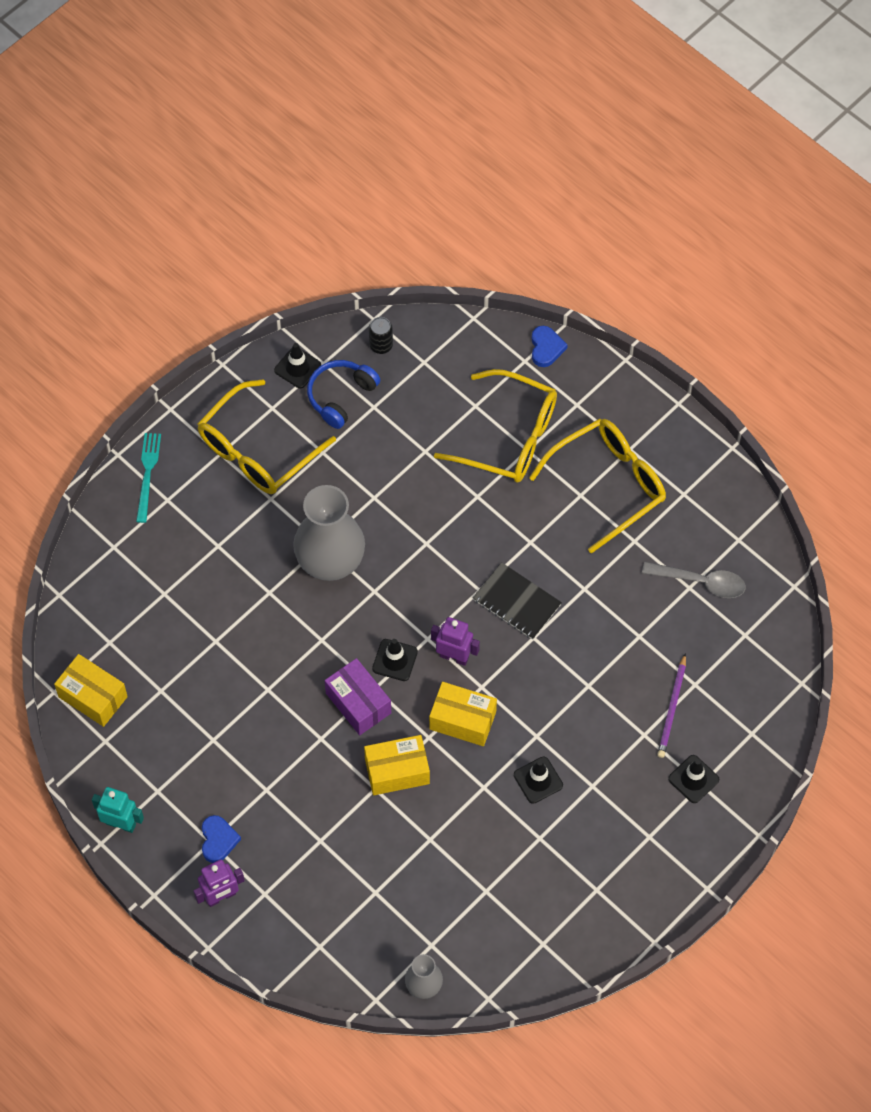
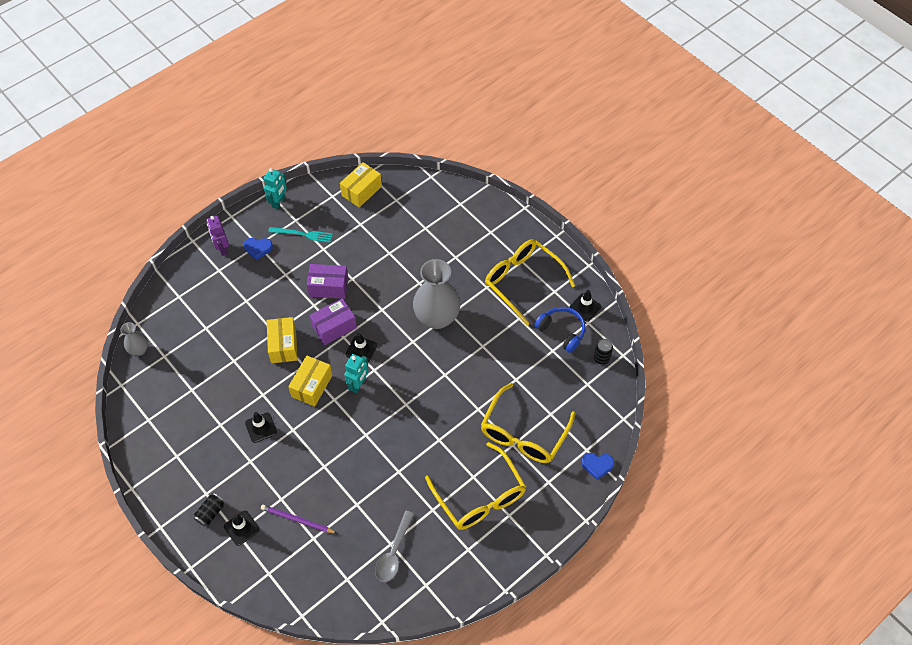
camera: 95 degrees right, 5 degrees down
(147, 474) = (509, 222): turquoise fork -> turquoise fork (303, 234)
(286, 721) = (328, 287): none -> purple box
(454, 656) = (358, 384): purple robot -> turquoise robot
(516, 602) = (393, 426): black notebook -> none
(677, 824) = (211, 513): none -> black can

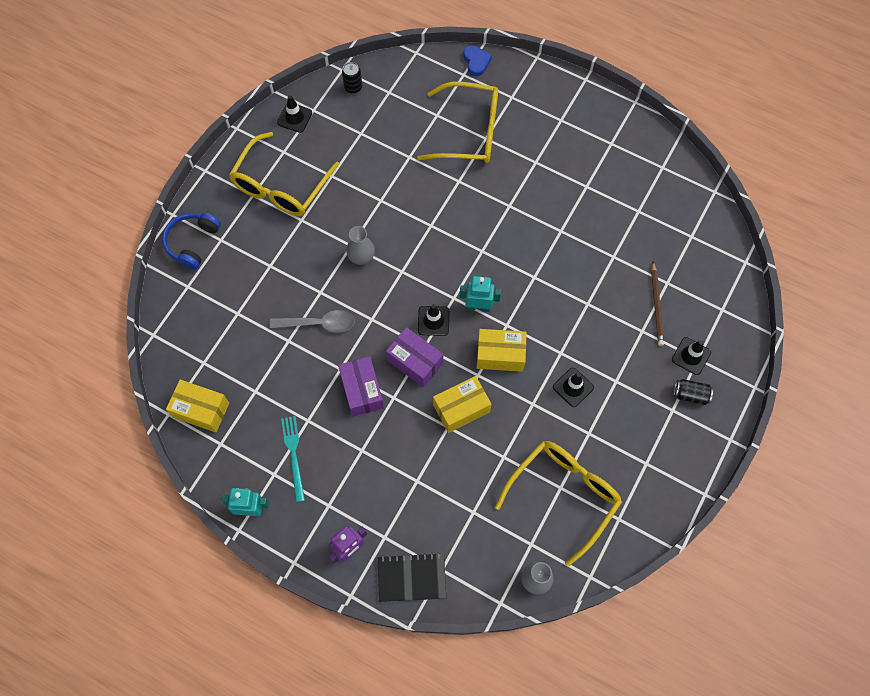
camera: 110 degrees left, 10 degrees up
(183, 277) = (411, 578): none -> black notebook
(258, 248) = (334, 502): blue heart -> none
(297, 520) = (656, 305): purple pencil -> brown pencil
(394, 553) = (646, 205): grey spoon -> grey spoon (319, 324)
(437, 318) = (361, 257): grey vase -> grey vase, size x0.50
(480, 497) = (554, 149): yellow glasses -> yellow glasses (564, 495)
(561, 331) = (333, 131): blue headphones -> blue headphones (192, 242)

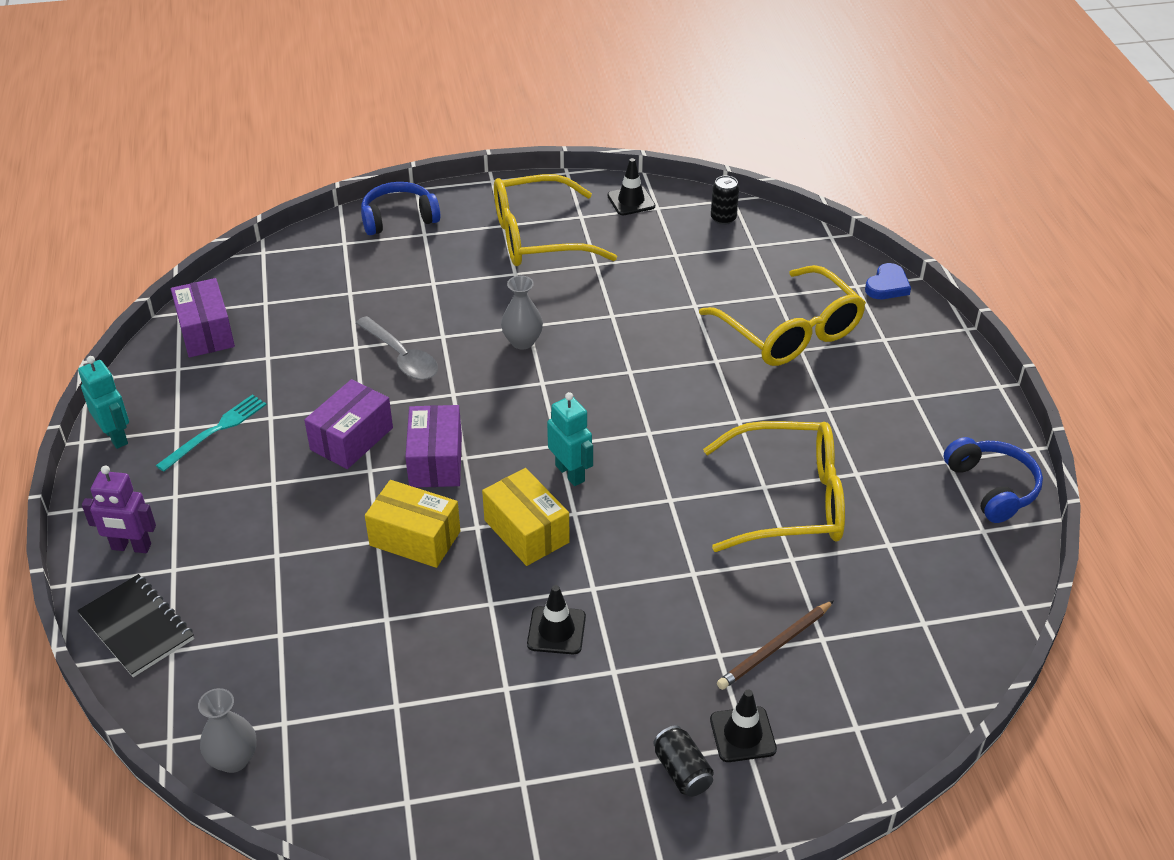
camera: 50 degrees right, 25 degrees down
(201, 410) = (206, 332): yellow box -> purple box
(433, 321) = (507, 445): black traffic cone -> none
(564, 495) = (388, 715): yellow glasses -> yellow glasses (790, 500)
(642, 140) = (992, 487): none -> blue headphones

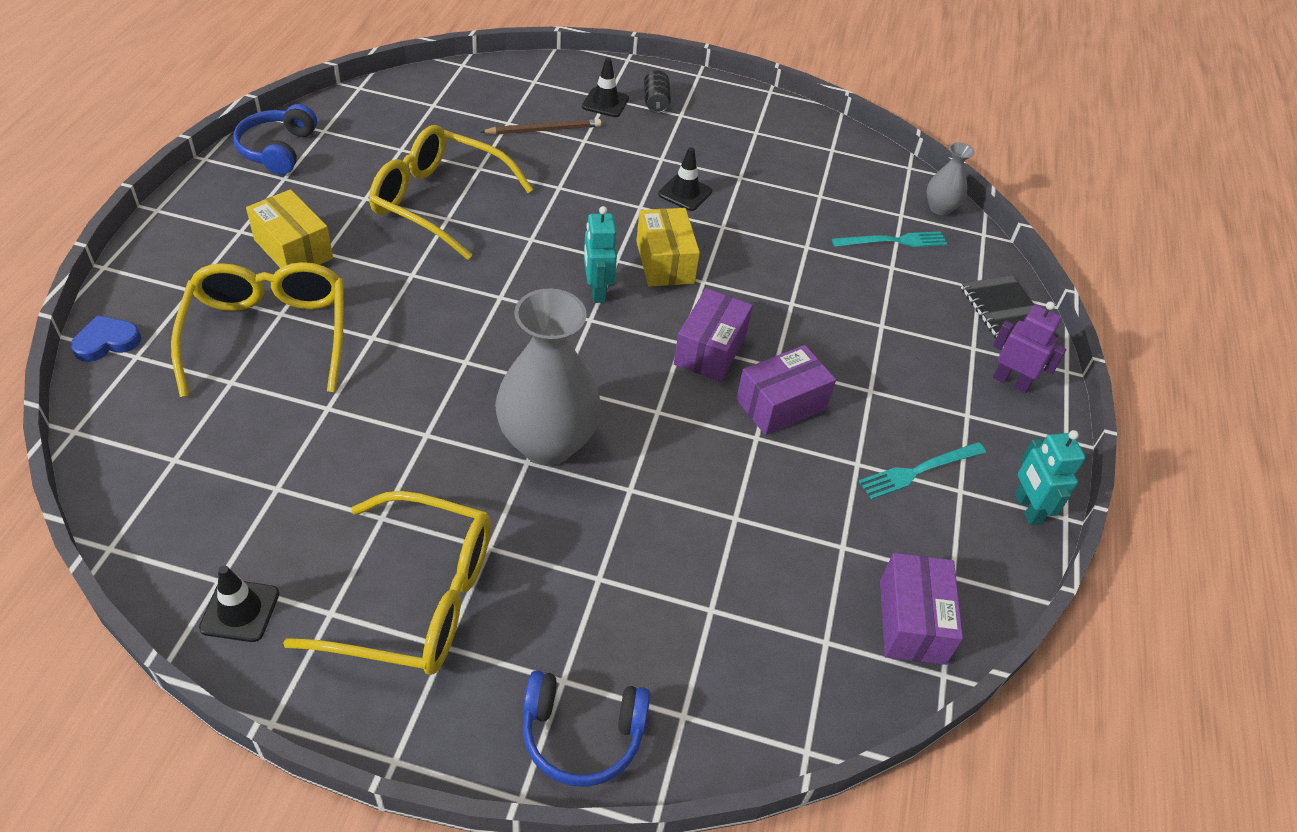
camera: 160 degrees left, 5 degrees up
(286, 673) = (893, 241): none -> turquoise fork
(402, 357) = (689, 480): grey spoon -> none
(415, 538) = (759, 292): yellow box -> yellow box (293, 249)
(522, 341) = (547, 443): grey vase -> grey vase, size x2.01
(723, 218) = (159, 520): black can -> none

